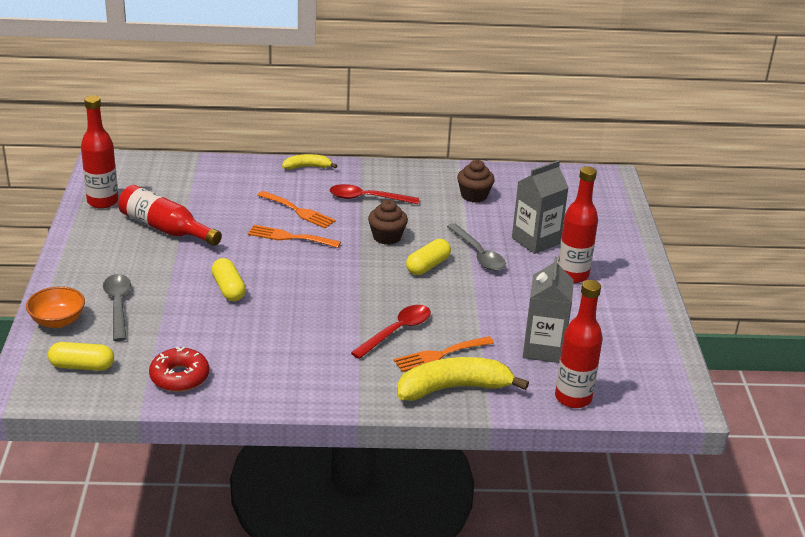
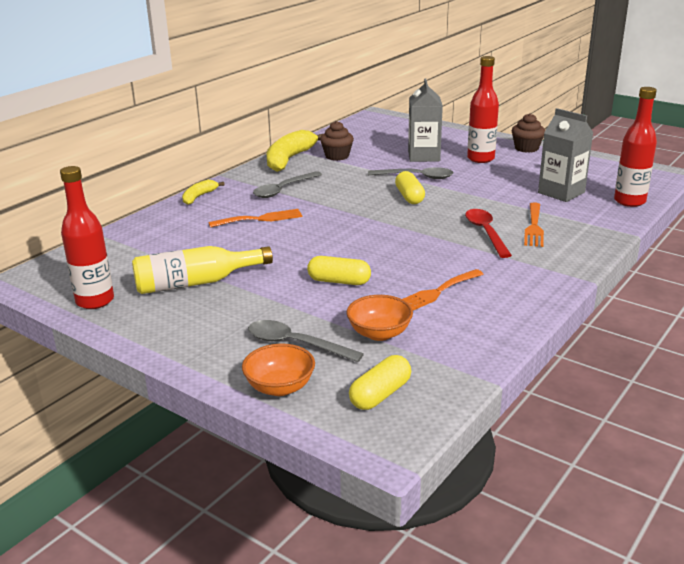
camera: 50 degrees left, 5 degrees down
(165, 228) = (195, 283): red bottle -> yellow bottle
(165, 336) = (379, 333): none -> orange bowl
(179, 377) = (454, 344): red donut -> none
(289, 237) = (295, 233): orange fork -> orange fork (436, 293)
(367, 198) = (283, 189): red spoon -> grey spoon
(387, 237) = (349, 199): brown cupcake -> brown cupcake (526, 148)
(453, 388) = (582, 235): yellow banana -> yellow banana (289, 159)

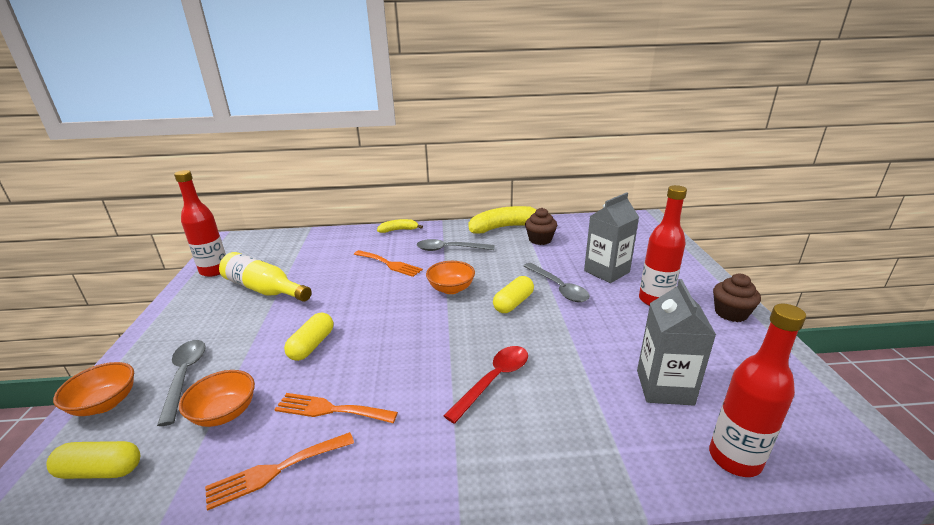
camera: 50 degrees right, 0 degrees up
(339, 281) = (312, 345): yellow capsule -> yellow capsule turned 45 degrees clockwise
(350, 209) = (451, 289): none -> orange bowl
(534, 227) = (549, 407): orange fork -> orange fork (275, 470)

